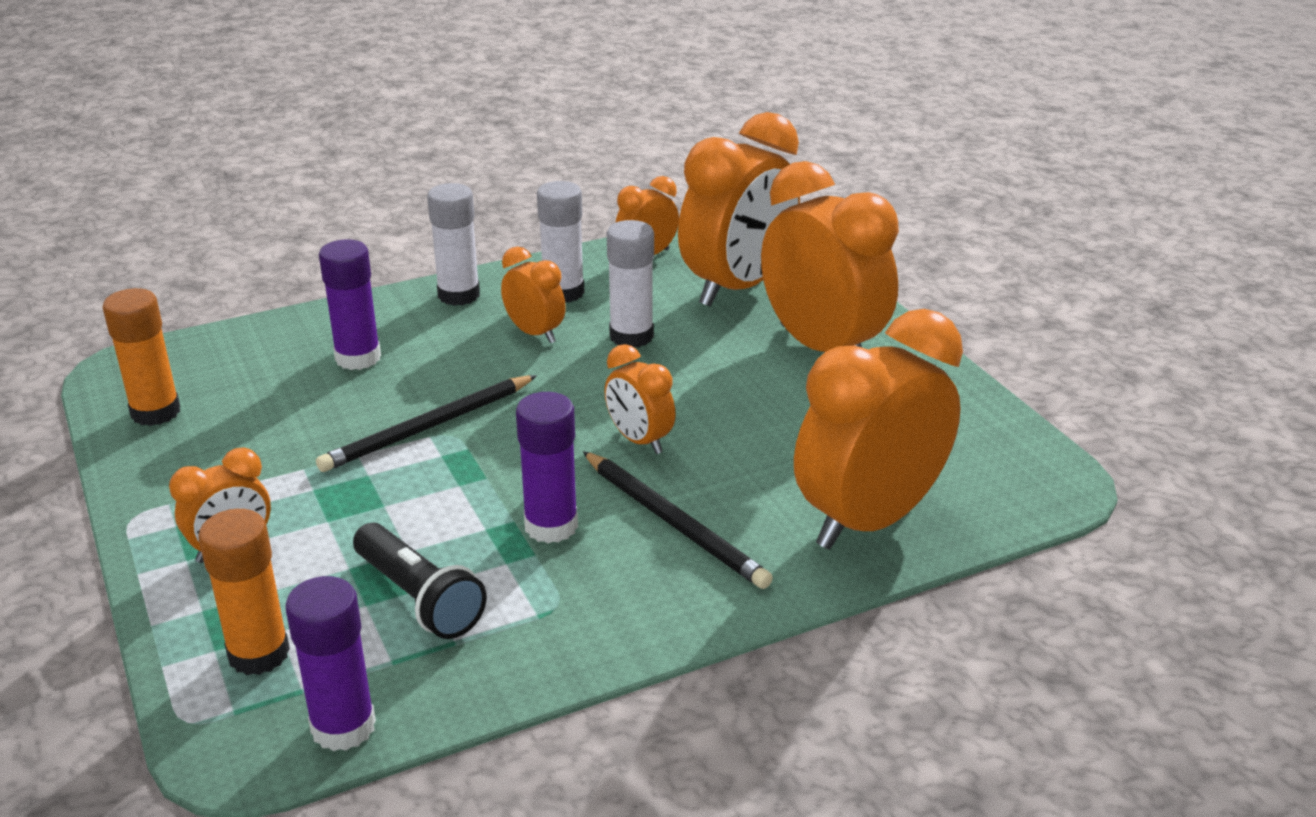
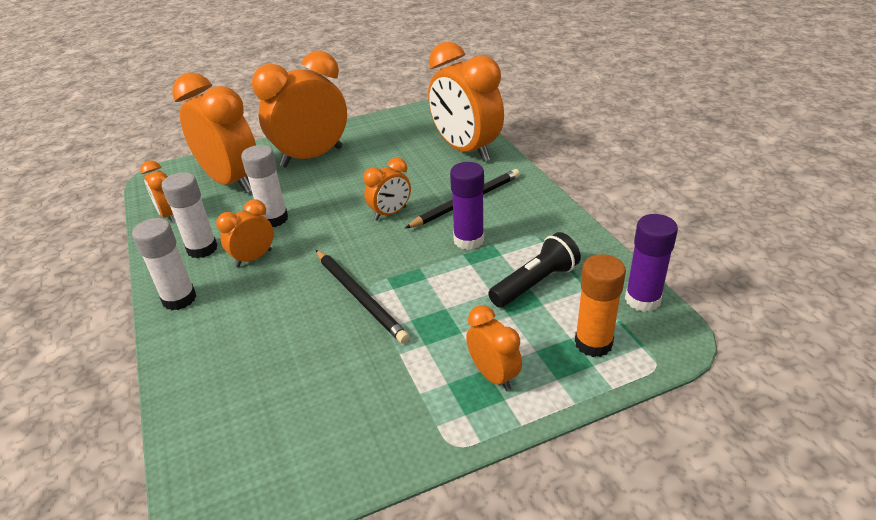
camera: 85 degrees left, 5 degrees up
(155, 412) = (301, 466): orange glue stick -> none
(358, 358) = (254, 344): purple glue stick -> none

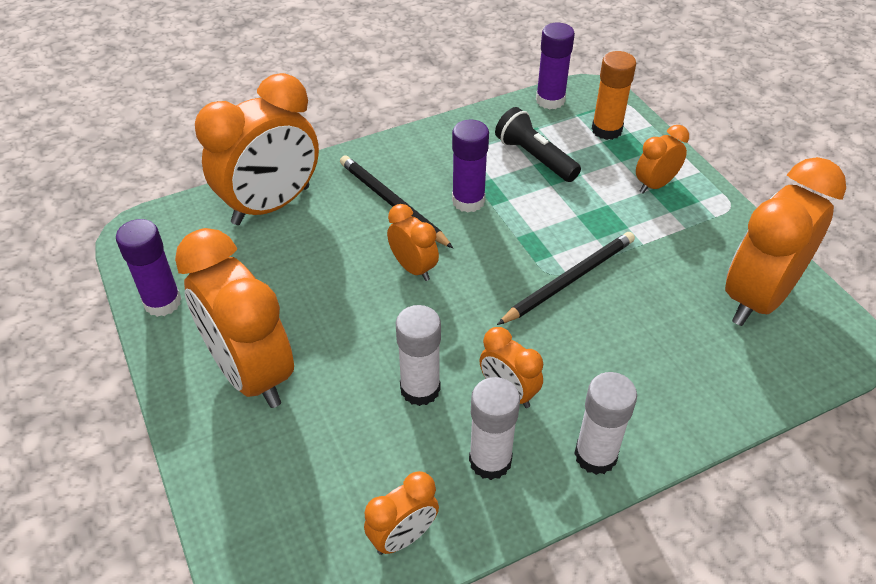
camera: 95 degrees left, 10 degrees up
(231, 182) = (310, 470): orange clock -> orange clock (758, 297)
(378, 124) = (162, 302): none -> purple glue stick

